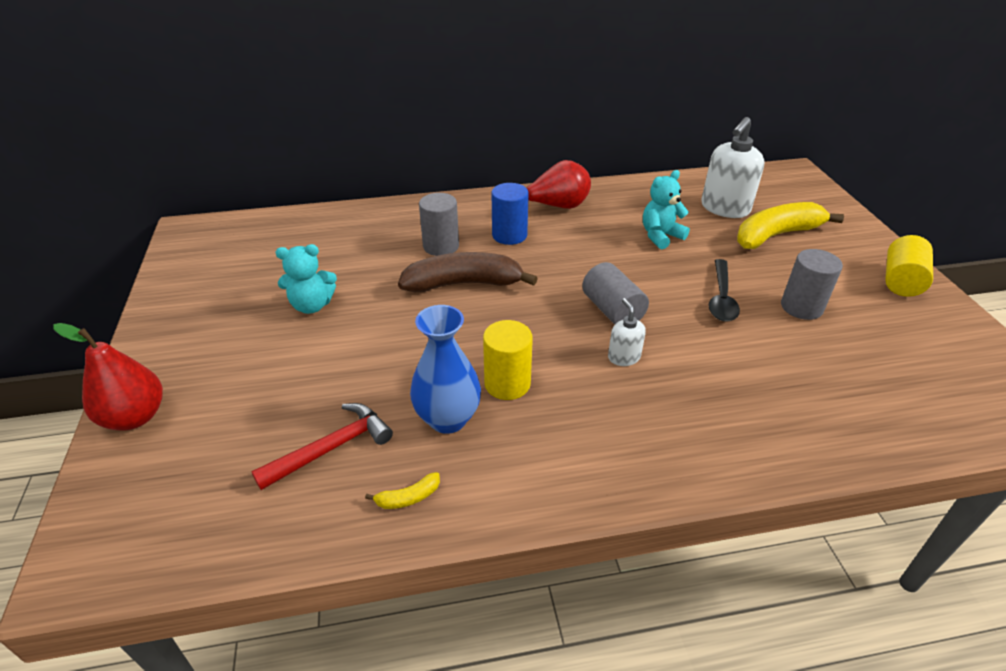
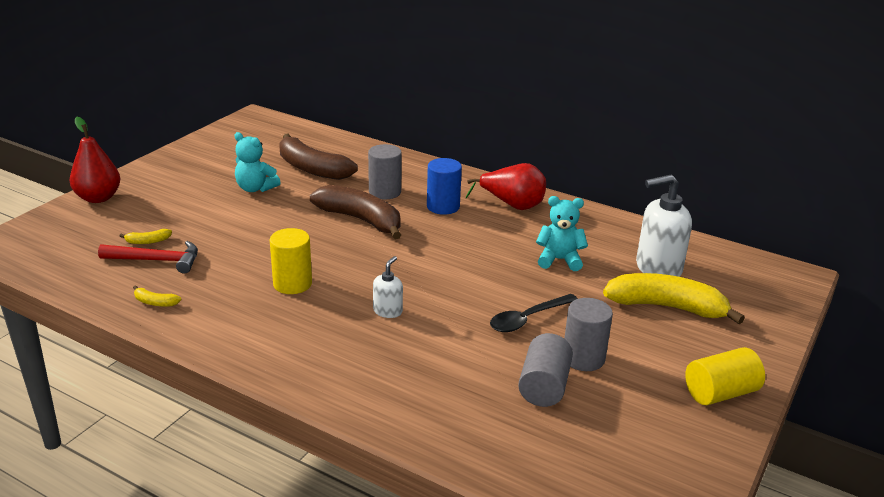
camera: 40 degrees right, 10 degrees down
(285, 432) = (148, 241): none -> yellow banana
(337, 256) = (312, 168): none -> brown banana
(448, 419) = (231, 281): blue vase -> none
(612, 310) = (430, 283): grey cylinder -> grey cylinder (544, 386)

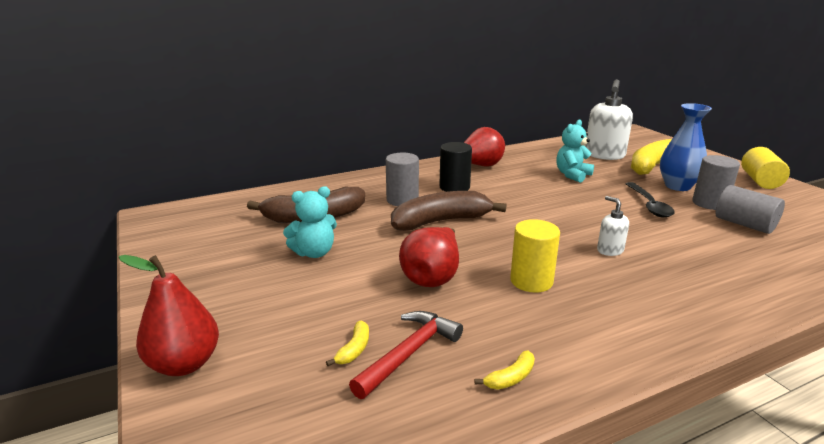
camera: 55 degrees left, 5 degrees down
(261, 242) = (432, 277): none -> red pear
(443, 207) = (454, 187): blue cylinder -> black cylinder
(614, 331) = (677, 186): none -> blue vase

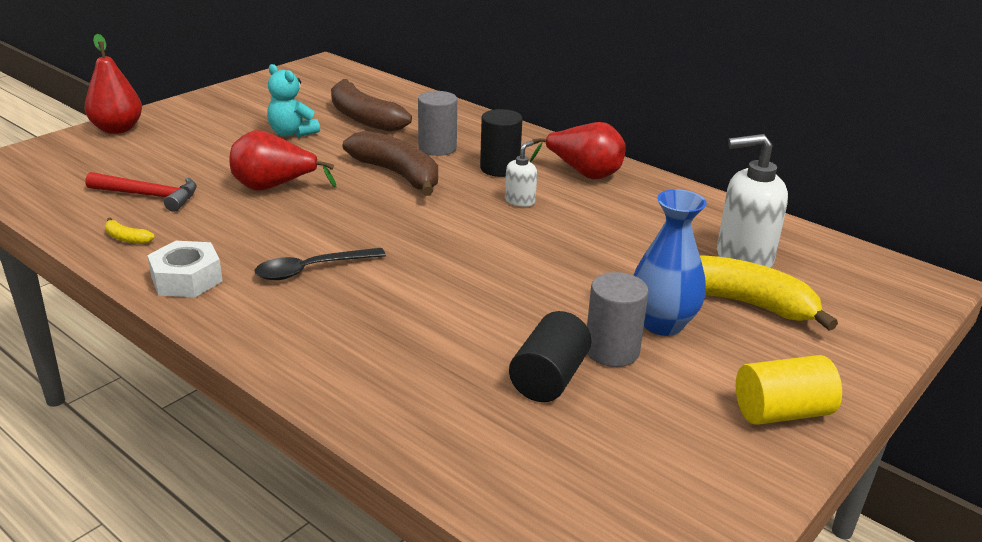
camera: 65 degrees right, 5 degrees up
(354, 349) = (149, 176): yellow banana -> none
(531, 281) = (289, 233): yellow cylinder -> none
(572, 175) = (620, 237): turquoise teddy bear -> none
(609, 345) = (187, 279): none -> white nut
(610, 250) = (389, 273): white soap dispenser -> white soap dispenser (520, 201)
(649, 205) = (557, 299): black spoon -> black spoon (311, 270)
(744, 224) = (549, 378): grey cylinder -> black cylinder

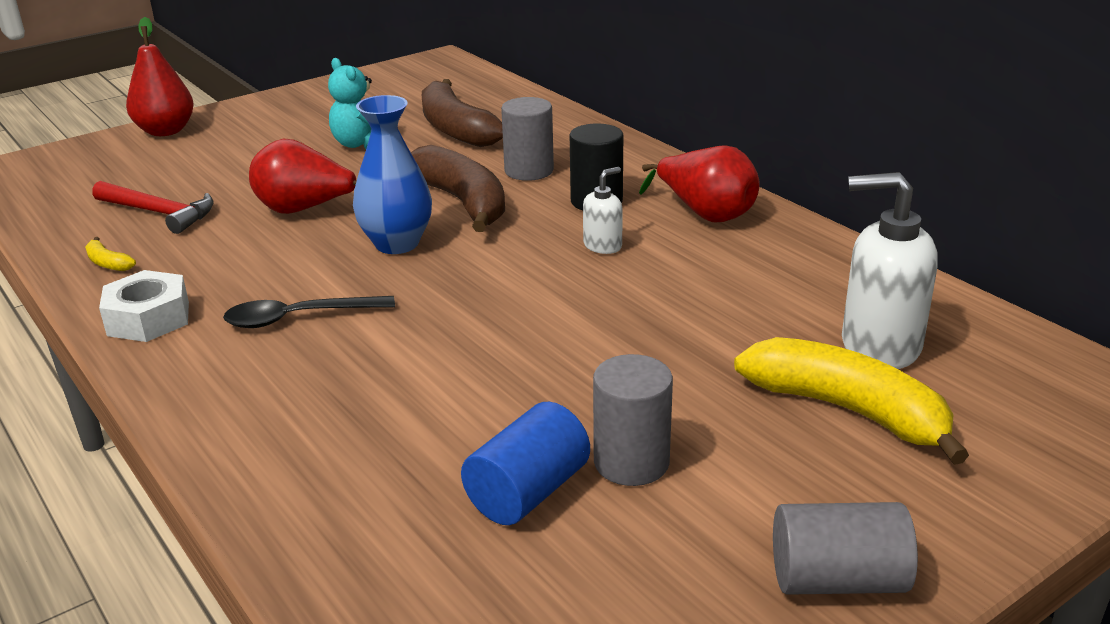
camera: 15 degrees right, 0 degrees up
(549, 378) = (528, 492): black cylinder -> blue cylinder
(662, 324) = (720, 430): blue vase -> blue vase (397, 244)
(782, 412) = (837, 580): yellow cylinder -> grey cylinder

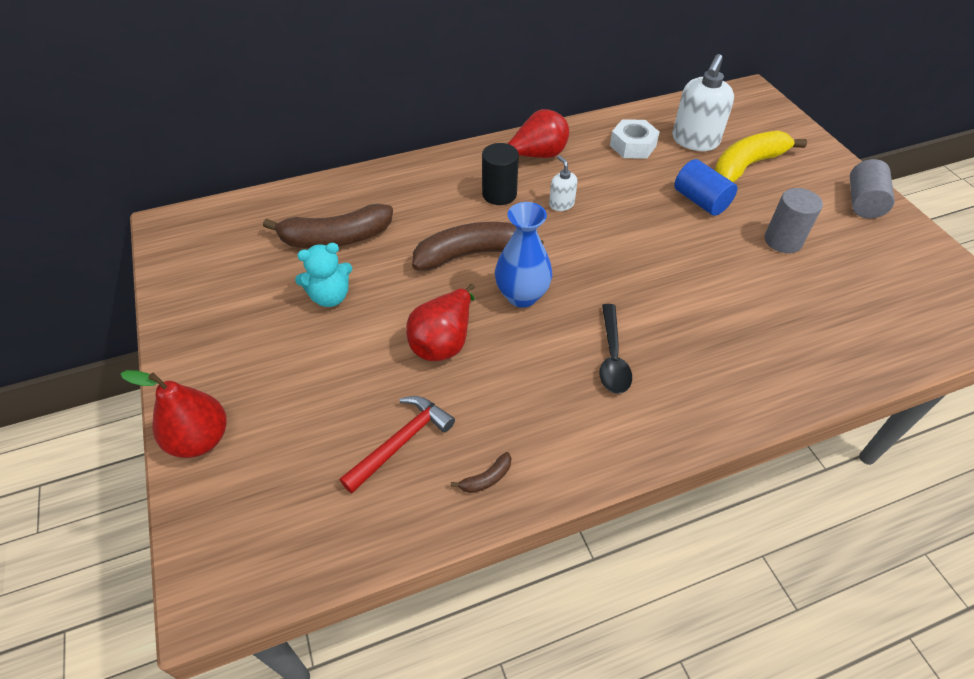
camera: 75 degrees left, 20 degrees up
(108, 263) = (486, 478): yellow banana -> brown banana
(148, 318) = (590, 446): white nut -> white nut (632, 146)
(528, 492) = (805, 280): blue cylinder -> blue cylinder (700, 201)
(529, 171) = (436, 214): grey cylinder -> none

